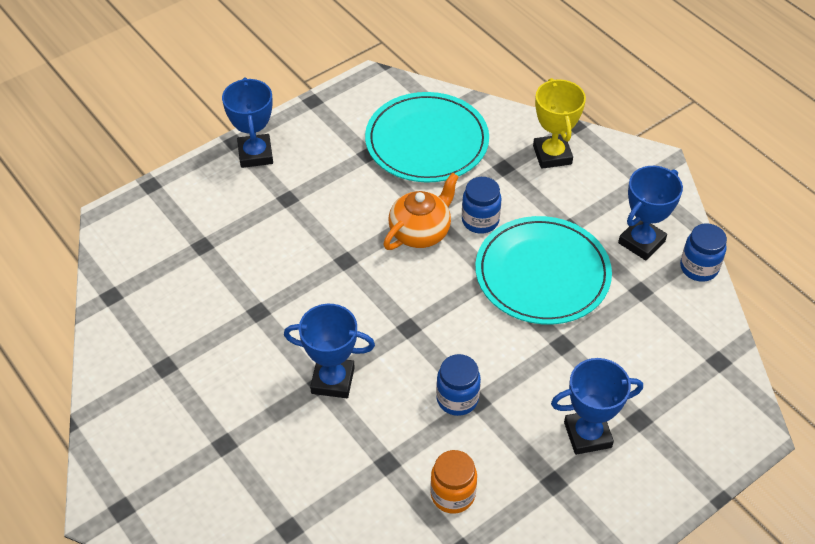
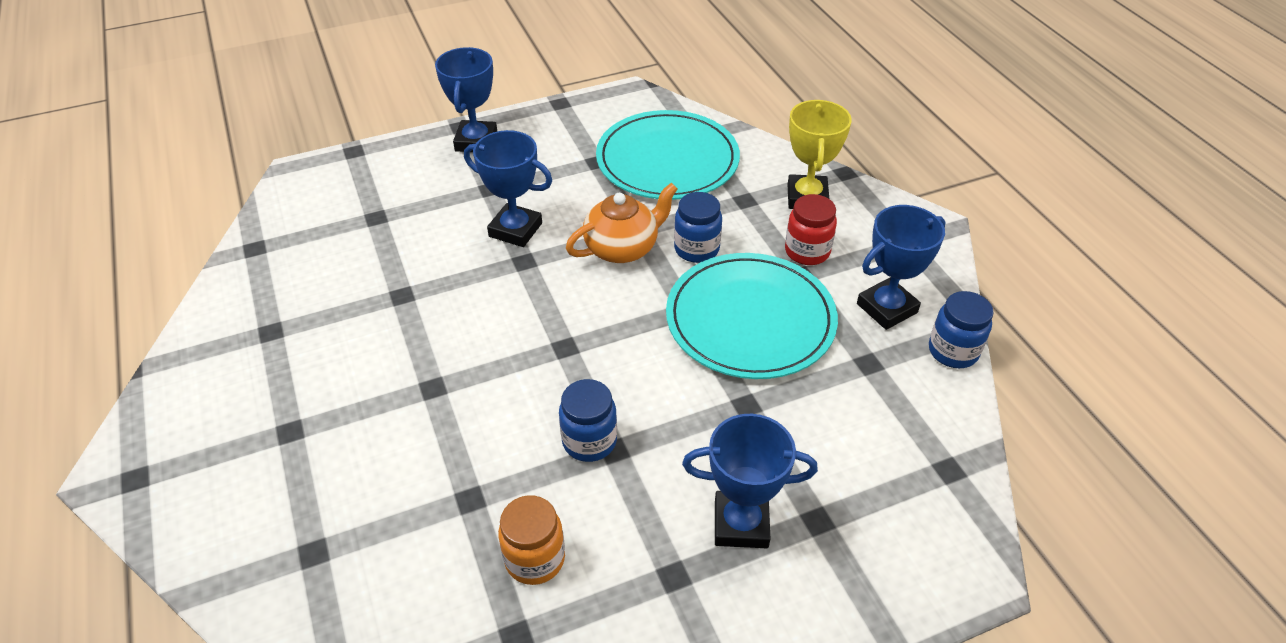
camera: 15 degrees right, 5 degrees down
(333, 380) = (449, 387): blue trophy -> blue trophy (515, 230)
(567, 205) = (807, 251): none -> red jar

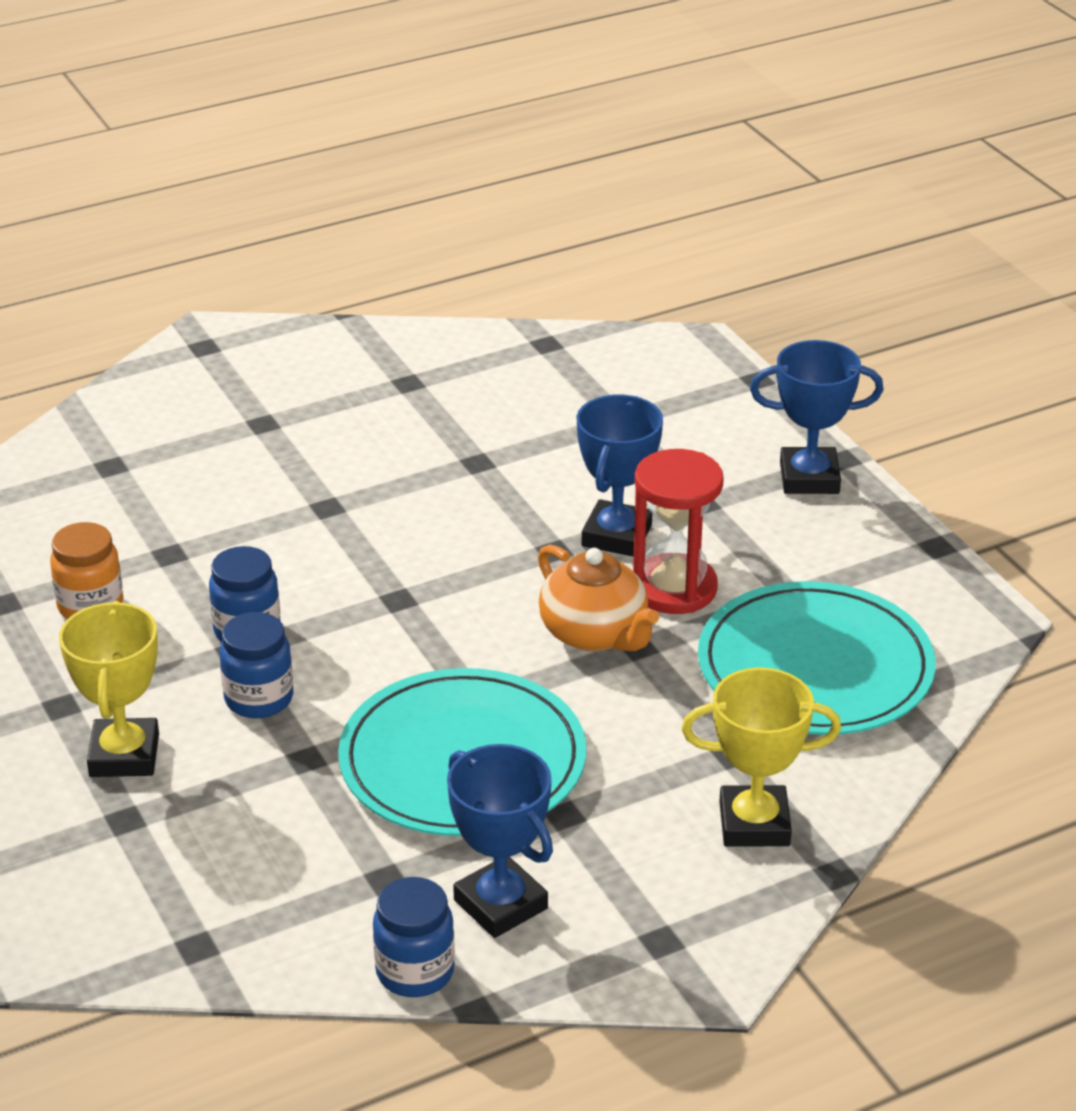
camera: 85 degrees right, 10 degrees down
(580, 209) = (674, 588): none -> red hourglass
(696, 249) = (604, 705): blue jar -> blue jar (259, 699)
(741, 524) = (124, 755): blue trophy -> yellow trophy
(807, 251) = (618, 821): red jar -> none

